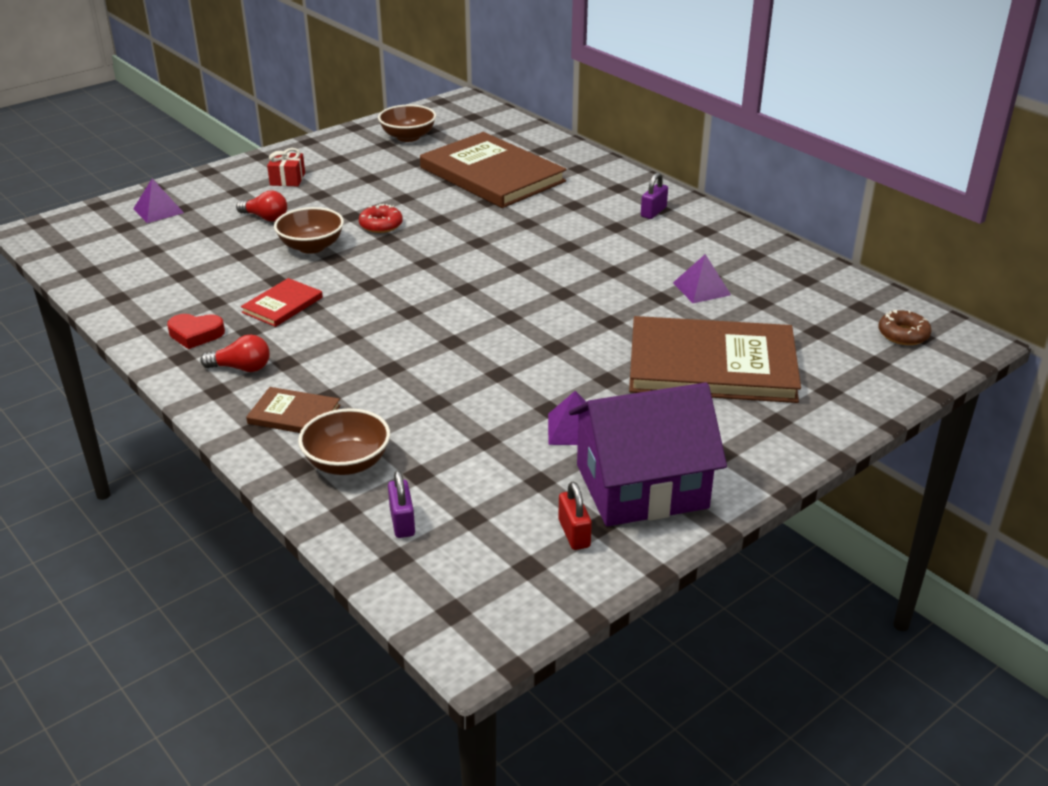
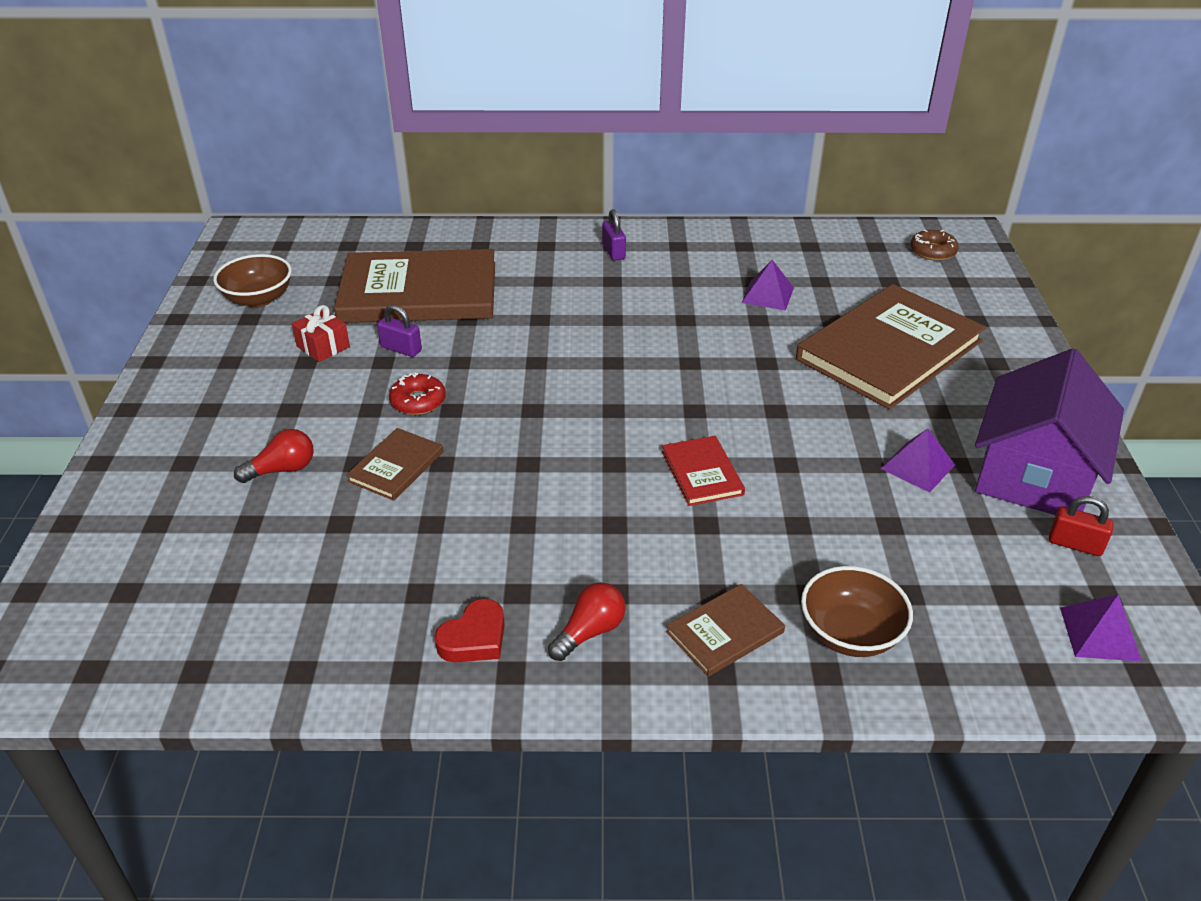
camera: 50 degrees left, 5 degrees up
(158, 210) = (131, 544): purple pyramid -> purple pyramid (1099, 634)
(282, 305) = (493, 542): red book -> red book (702, 473)
(287, 179) = (218, 415): red gift -> red gift (323, 346)
(311, 247) = (396, 466): brown bowl -> brown book
(402, 522) = (981, 642): purple padlock -> purple padlock (401, 349)

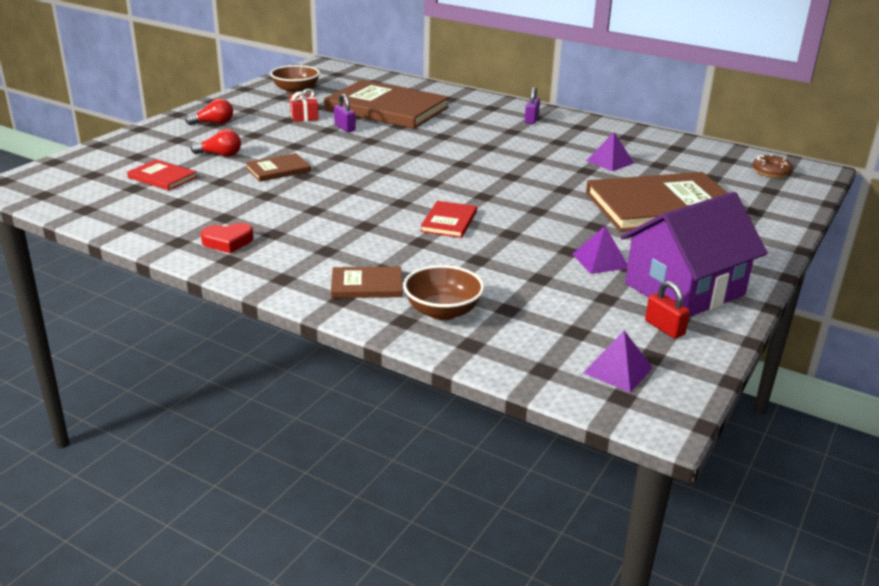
camera: 30 degrees right, 10 degrees down
(244, 551) = (162, 177): none -> red book
(418, 401) = (325, 149): red donut -> none
(589, 632) = (291, 260): red light bulb -> red light bulb (213, 123)

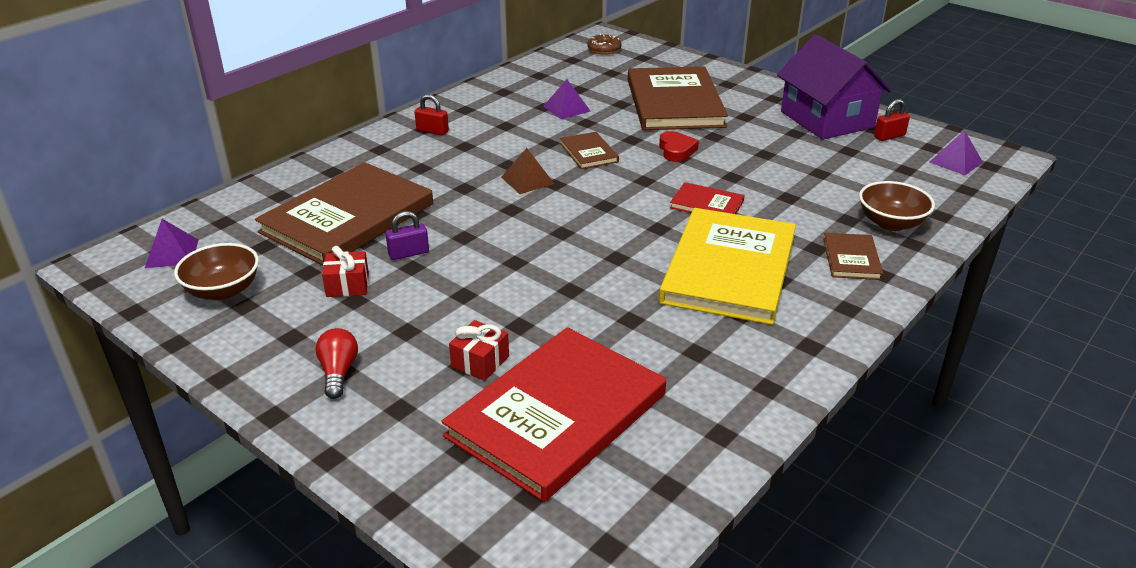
camera: 80 degrees left, 5 degrees up
(162, 177) = (557, 415): red book -> red book, size x2.22
(220, 155) = (480, 361): red light bulb -> red gift
(228, 242) = (765, 347): red heart -> red heart (676, 150)
(278, 170) = (548, 309): brown book -> brown book (589, 153)
(339, 230) = (729, 269): none -> yellow book
(463, 154) = (527, 180): none -> brown pyramid
(531, 120) = (432, 131): purple padlock -> red padlock
(600, 261) = (783, 143): purple pyramid -> purple pyramid (172, 253)

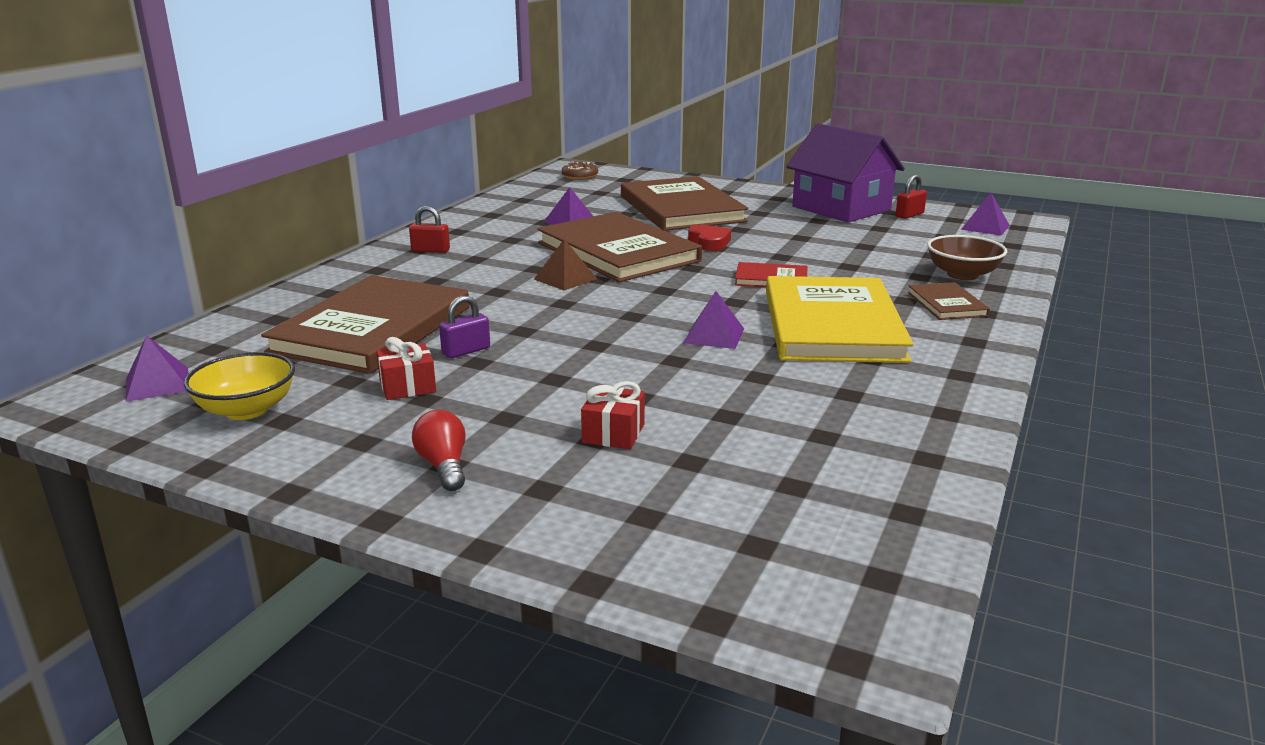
camera: 15 degrees left, 10 degrees down
(223, 290) = (246, 410): brown bowl -> yellow bowl
(557, 415) = (736, 468): red book -> none
(589, 153) = (618, 252): brown book -> brown book, size x2.22
(618, 266) = (714, 335): none -> purple pyramid

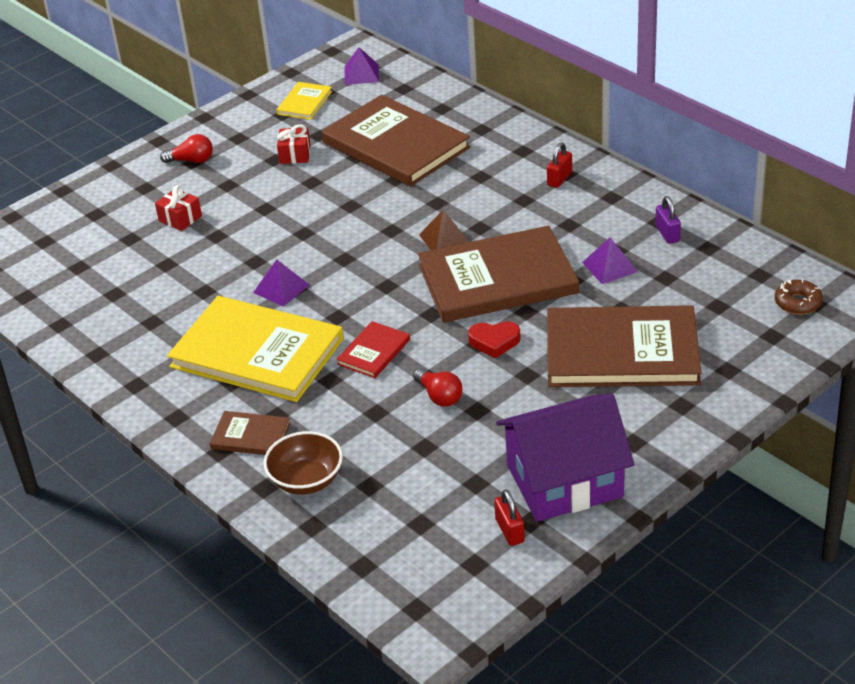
camera: 115 degrees right, 15 degrees up
(246, 410) = (304, 103): yellow bowl -> yellow book
(466, 351) = (332, 179): purple padlock -> purple padlock (667, 233)
(800, 250) = (439, 396): none -> red light bulb
(985, 227) = (431, 576): purple pyramid -> none

